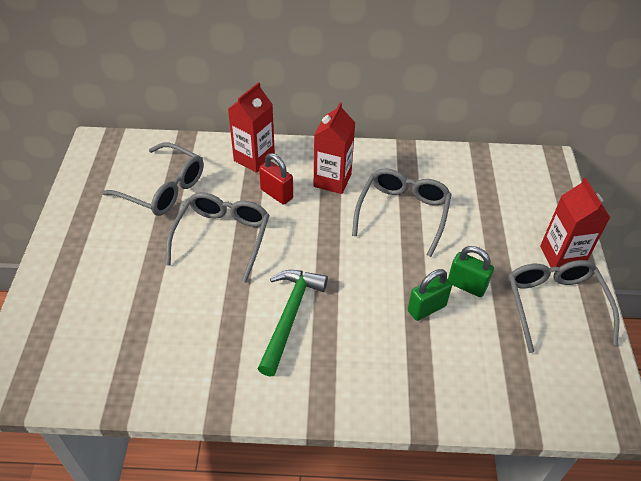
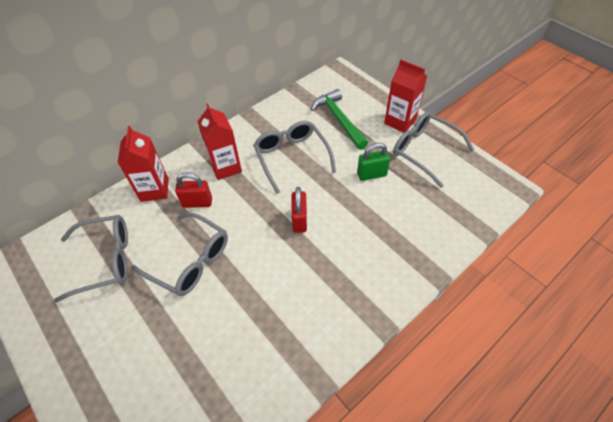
camera: 40 degrees left, 5 degrees up
(222, 237) = (190, 261): grey glasses -> grey glasses turned 150 degrees clockwise
(290, 316) = (293, 276): green hammer -> green hammer (339, 119)
(347, 274) = (299, 220): none -> red padlock
(426, 308) = (365, 205): green padlock -> none

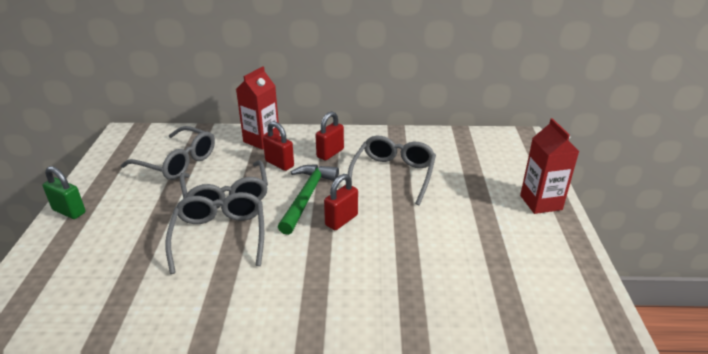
camera: 40 degrees right, 20 degrees down
(226, 167) = (330, 153): red carton -> red padlock
(339, 119) = (475, 170): green hammer -> green hammer (307, 197)
(371, 174) = (453, 226): green padlock -> green padlock (69, 211)
(424, 151) = (538, 239): grey glasses -> grey glasses (220, 236)

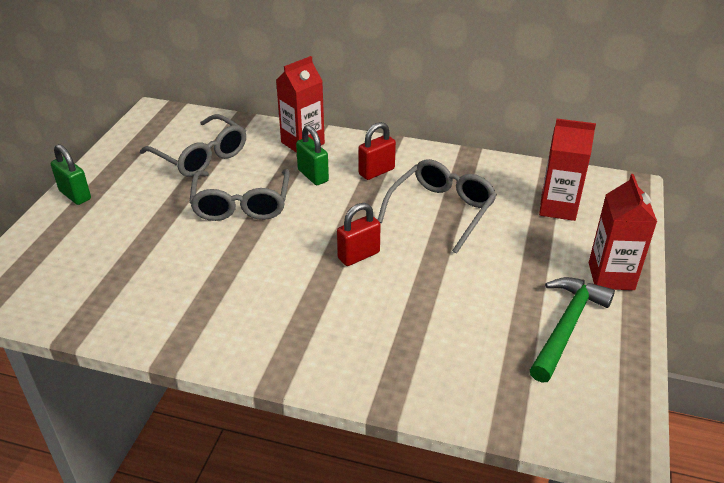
camera: 15 degrees right, 5 degrees up
(220, 236) = (219, 250): grey glasses -> none
(279, 164) = (313, 176): red padlock -> green padlock
(307, 197) = (330, 221): green hammer -> green hammer (567, 326)
(479, 159) = (558, 208): none -> red carton

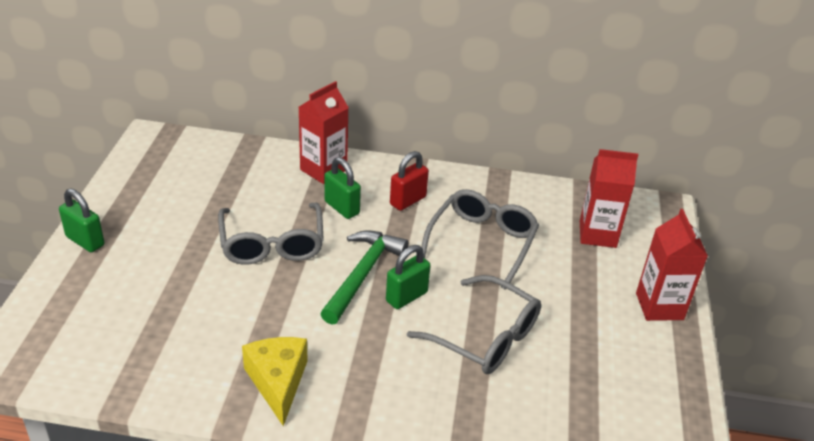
camera: 10 degrees left, 0 degrees up
(201, 156) = (216, 189): grey glasses -> grey glasses (485, 337)
(220, 325) = (278, 382): none -> yellow cheese
(358, 255) = (406, 297): red padlock -> green padlock
(567, 326) = (625, 362): green hammer -> green hammer (362, 275)

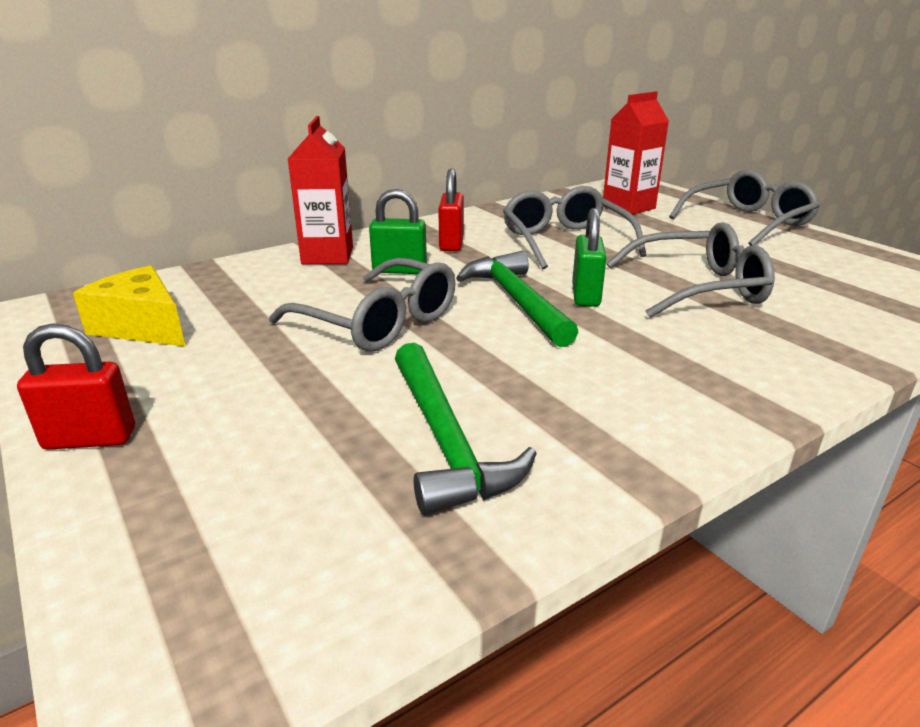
camera: 40 degrees left, 10 degrees down
(85, 241) = (90, 439): green padlock -> red padlock
(194, 337) = (445, 440): none -> green hammer
(278, 382) = (620, 419): yellow cheese -> yellow cheese (142, 326)
(659, 306) = (748, 222): red carton -> grey glasses

